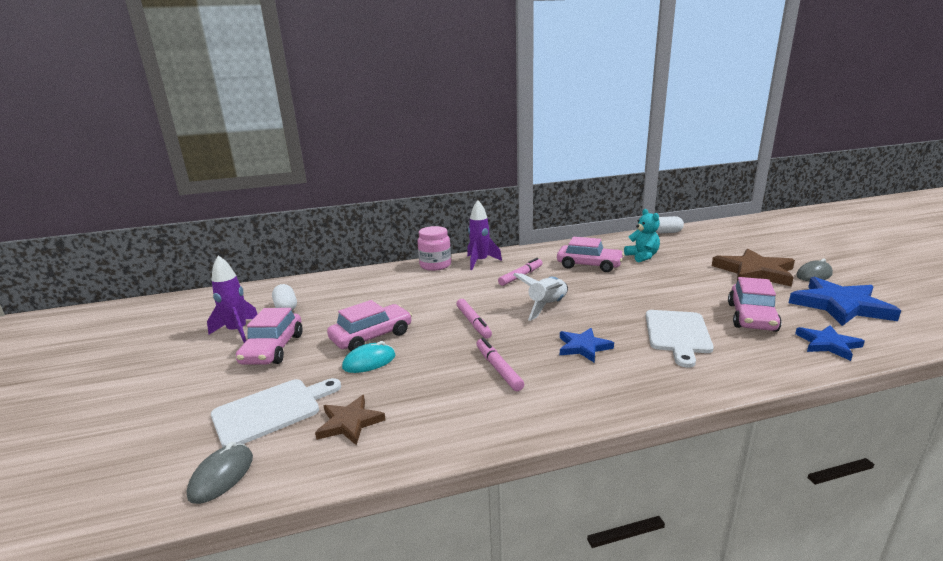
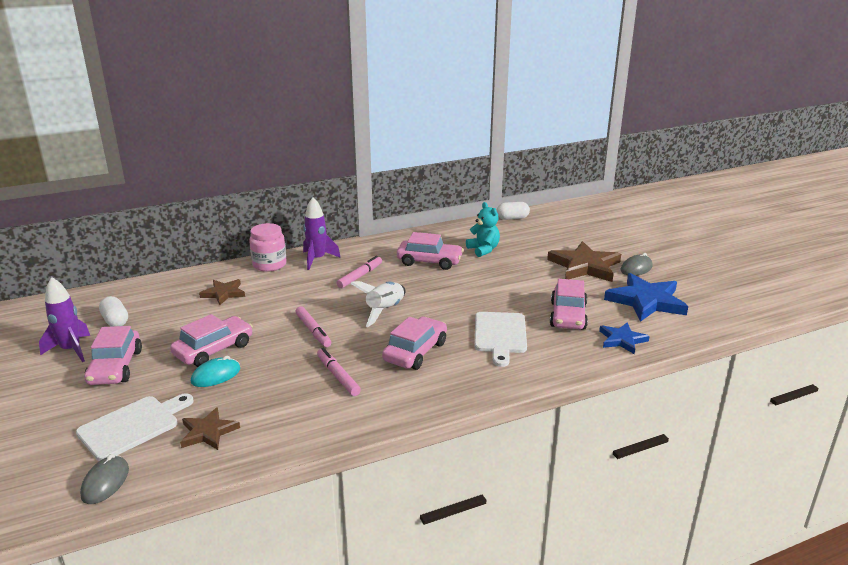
camera: 10 degrees left, 5 degrees up
(390, 287) = (223, 293): none -> brown star
(583, 347) = (415, 352): blue star -> pink car

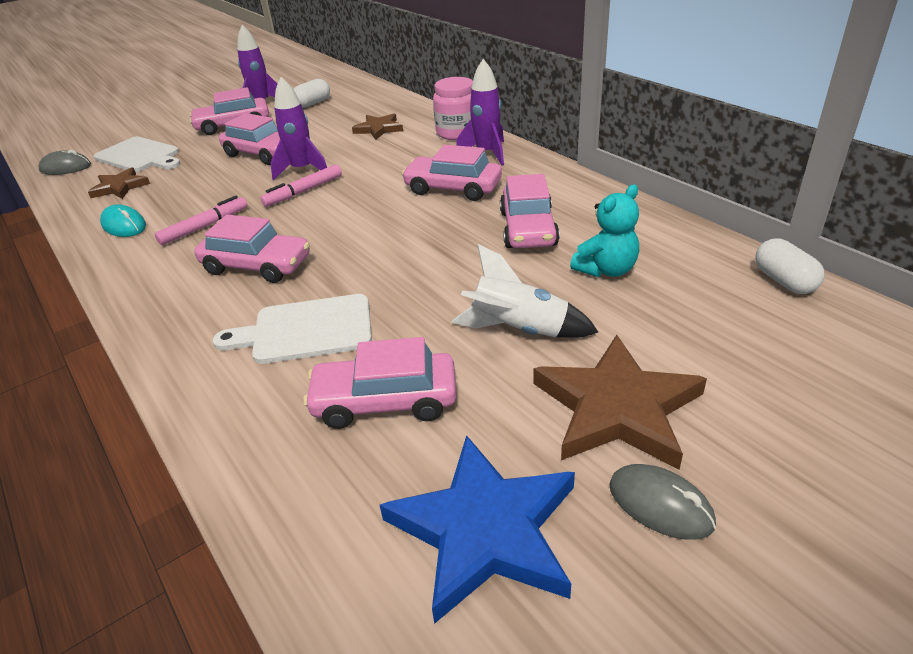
camera: 80 degrees right, 10 degrees up
(216, 375) = (214, 166): turquoise mouse -> turquoise mouse (124, 225)
(271, 331) = (302, 170): none -> purple rocket
(360, 276) = (453, 188): pink marker -> pink car
(385, 310) = (362, 224): white rocket -> white rocket (519, 330)
(622, 340) = (300, 489): blue star -> none

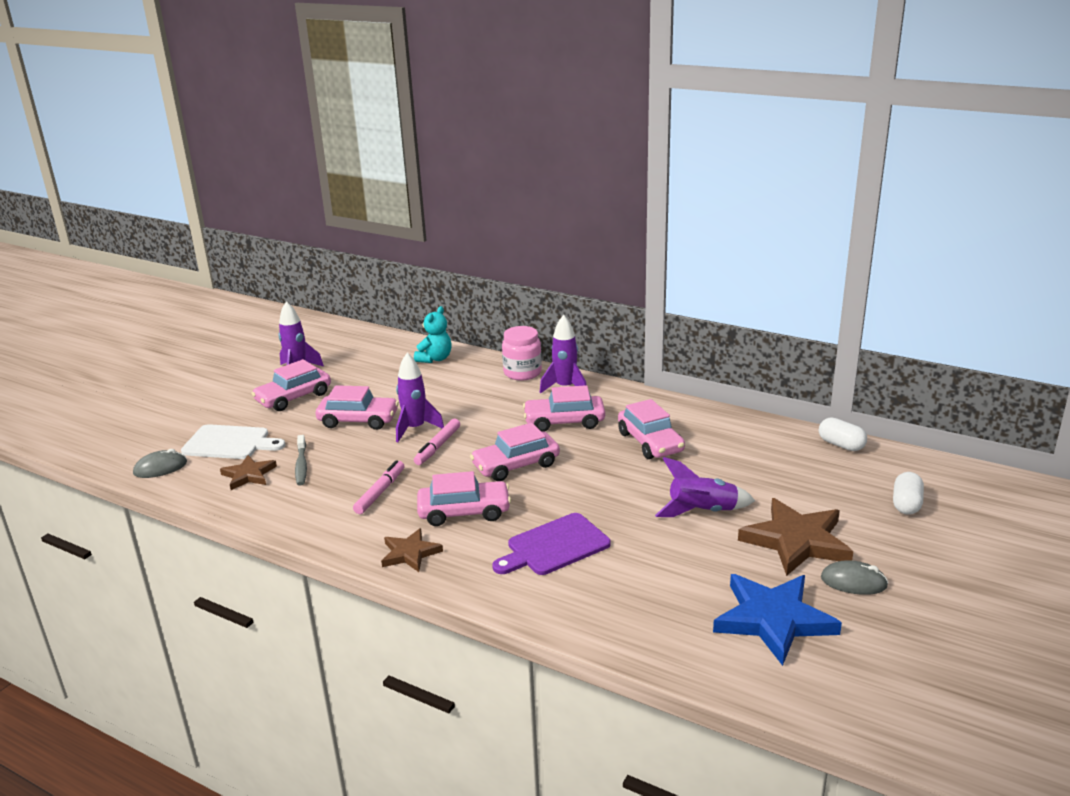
camera: 25 degrees left, 10 degrees down
(124, 225) = (300, 506): turquoise mouse -> none
(169, 187) = (301, 465): none -> grey toothbrush
(306, 330) = (554, 546): white cutting board -> purple cutting board
(313, 103) = (353, 363): white capsule -> white capsule (906, 504)
(379, 129) = (447, 380): brown star -> brown star (410, 553)
(385, 401) = (654, 574): pink car -> pink car (516, 465)
(519, 330) = (702, 511): white rocket -> purple rocket
(606, 270) = (727, 460): turquoise teddy bear -> turquoise teddy bear (435, 359)

